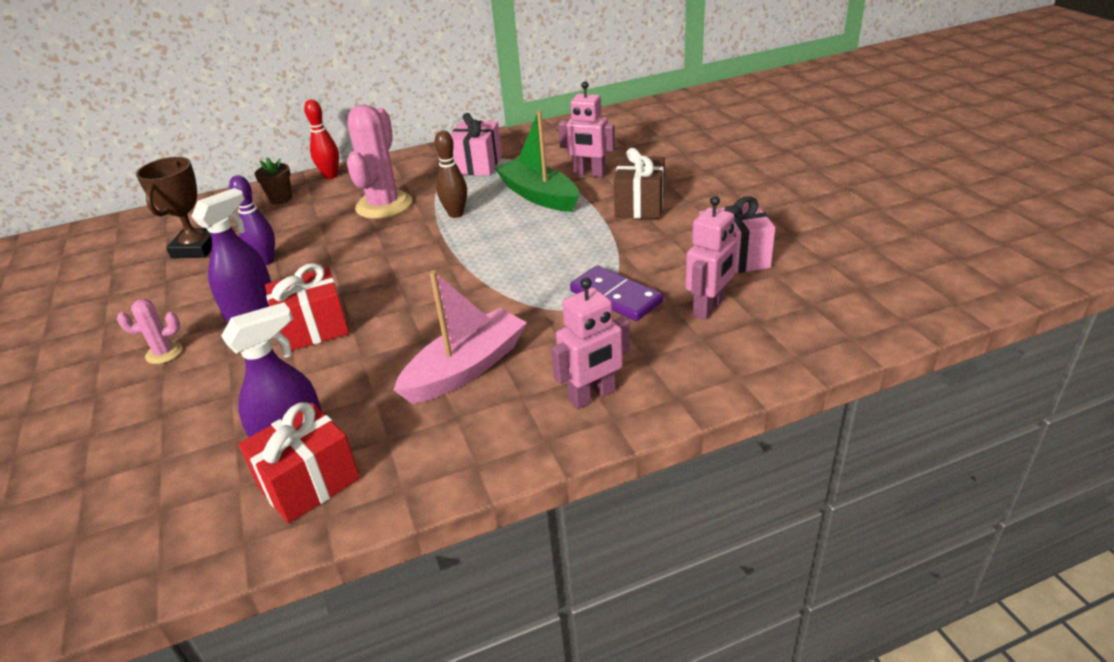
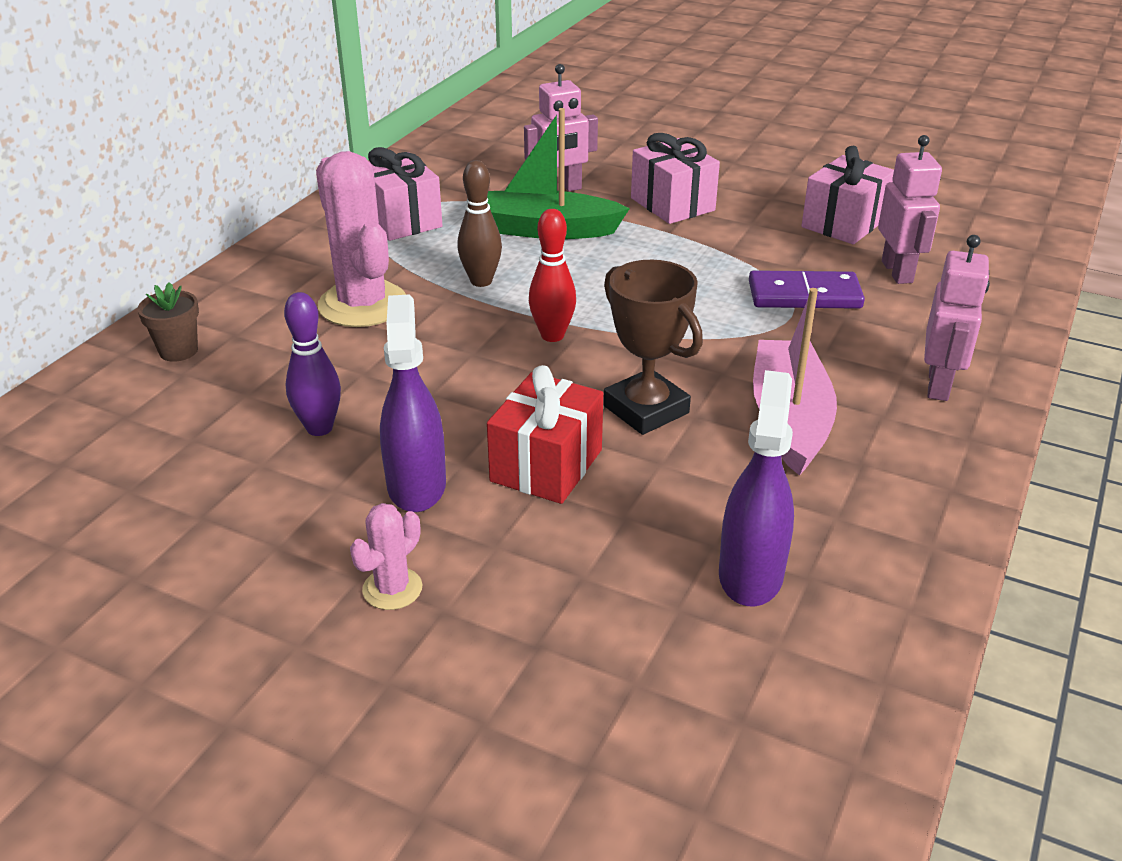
camera: 45 degrees left, 0 degrees up
(196, 248) = (164, 459): brown trophy -> brown trophy (646, 409)
(309, 483) = (841, 596): red gift -> none
(330, 176) = (203, 298): red bowling pin -> red bowling pin (552, 335)
(639, 205) = (672, 204): brown gift -> pink gift

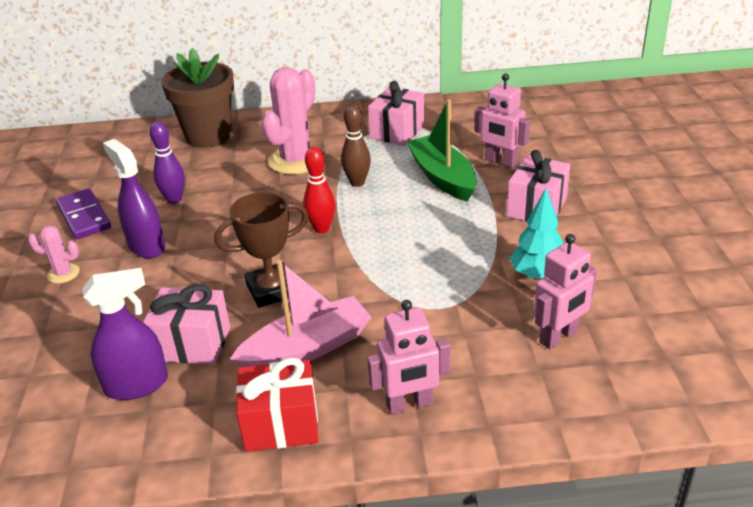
camera: 60 degrees right, 0 degrees up
(178, 351) = (208, 136): brown flower pot -> brown flower pot, size x2.18
(416, 485) = (146, 246): purple spray bottle -> purple spray bottle turned 90 degrees counterclockwise
(546, 465) = (191, 277): red gift -> red gift (281, 424)
(646, 409) = (272, 290): brown trophy -> brown trophy turned 45 degrees clockwise
(790, 246) = (537, 275): none -> turquoise tree
(804, 295) = (473, 304): purple domino -> purple domino (84, 216)
(843, 223) = (606, 287): pink gift -> pink gift (192, 344)

